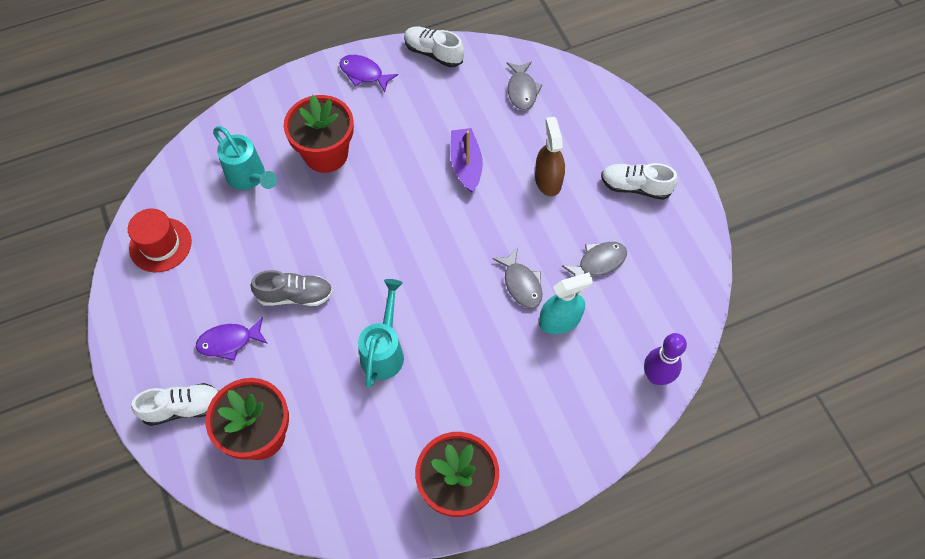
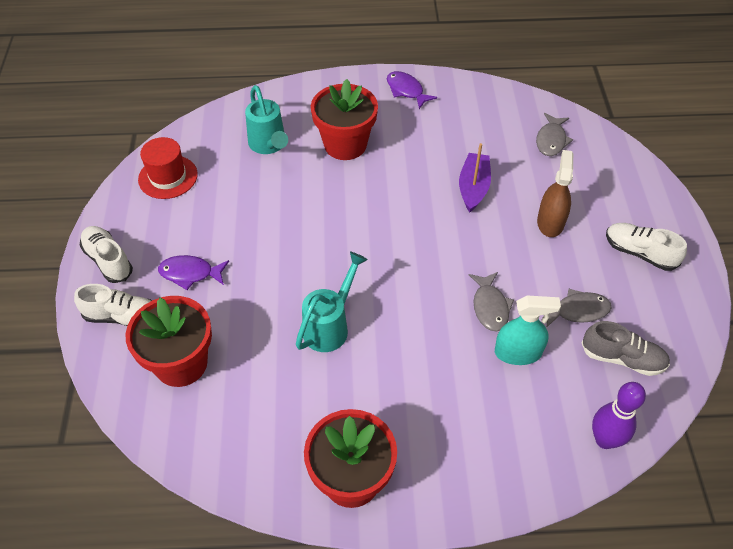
camera: 20 degrees right, 10 degrees down
(295, 295) = (267, 252): grey shoe -> grey shoe (622, 358)
(433, 53) = (477, 90): white shoe -> white shoe (108, 260)

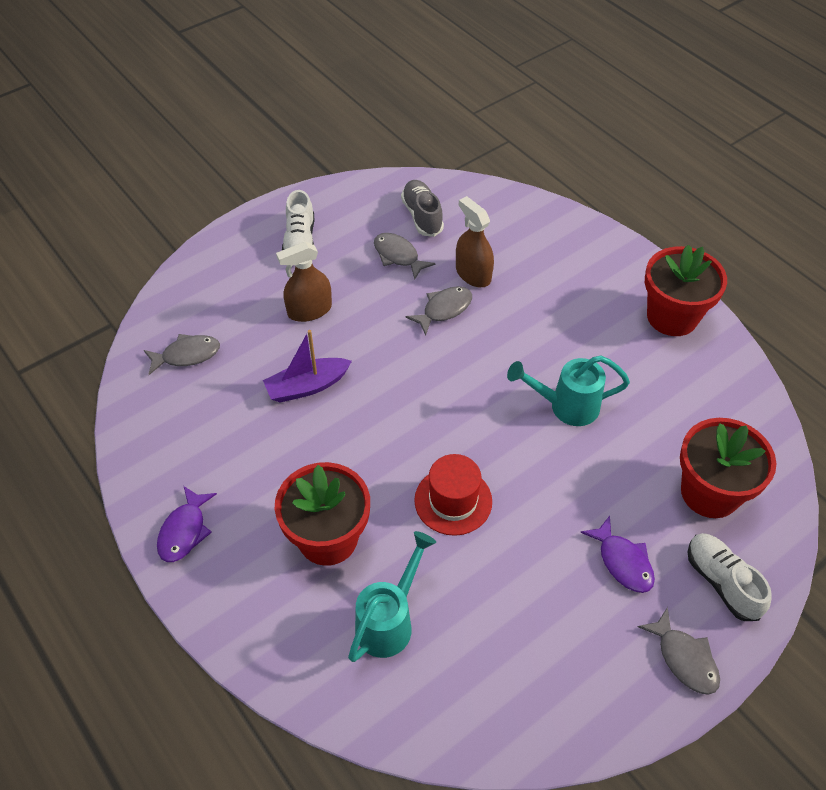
camera: 125 degrees left, 0 degrees up
(108, 260) = (684, 658): white shoe -> grey fish
(168, 177) = (528, 699): red hat -> red hat (453, 501)
(518, 352) = (473, 274): turquoise spray bottle -> brown spray bottle
(605, 440) = (501, 202): purple bowling pin -> none

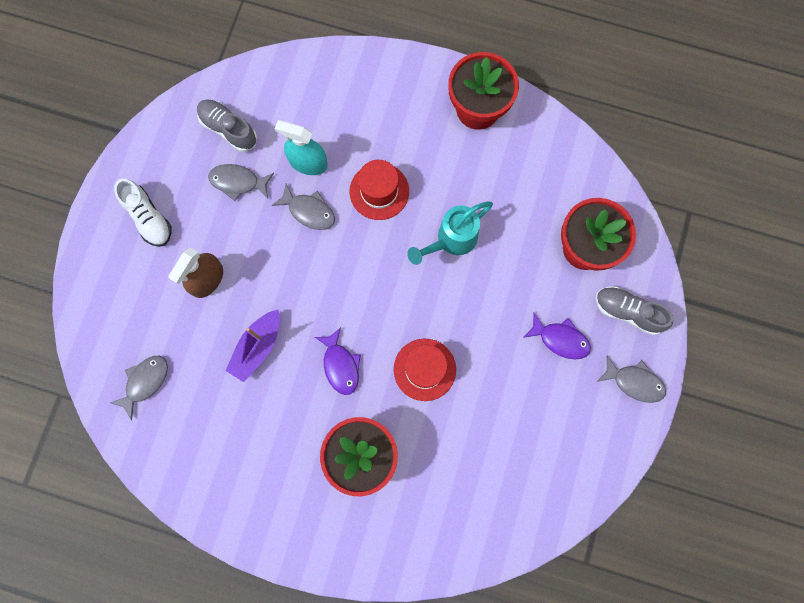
camera: 35 degrees left, 25 degrees up
(184, 531) = (261, 519): purple fish -> purple fish (340, 365)
(389, 620) = (443, 484): turquoise watering can -> none
(444, 309) = (309, 211): grey fish -> grey fish turned 105 degrees clockwise
(473, 274) = (308, 162): brown spray bottle -> turquoise spray bottle
(523, 329) = (379, 191): none -> red hat
(721, 582) = (628, 312): white shoe -> grey shoe

